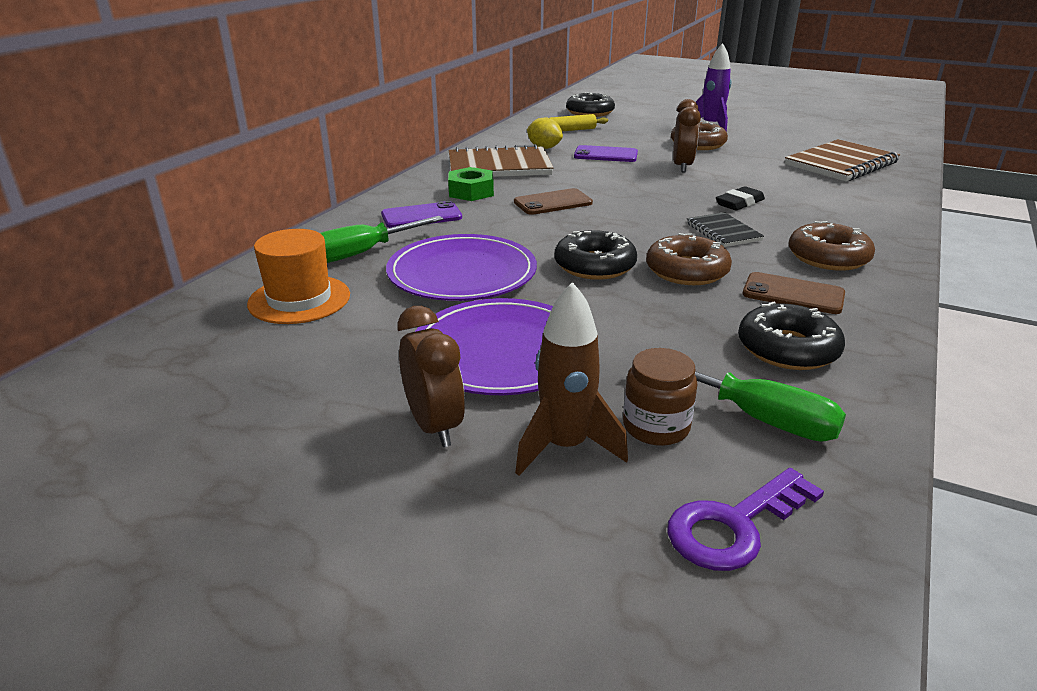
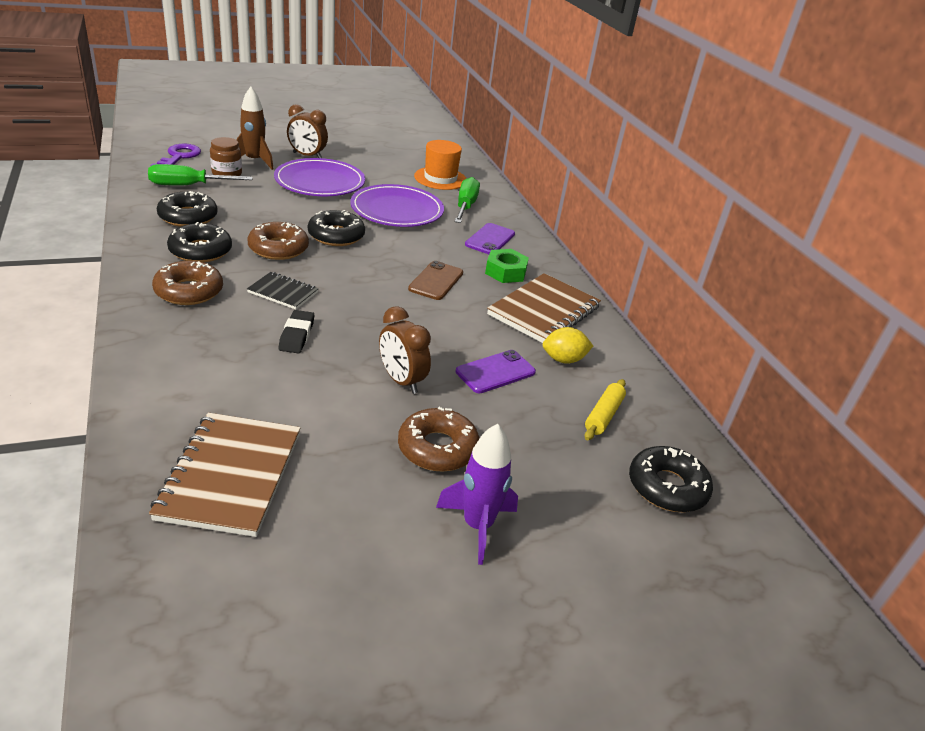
camera: 130 degrees right, 5 degrees up
(793, 294) = (200, 251): brown phone -> black donut

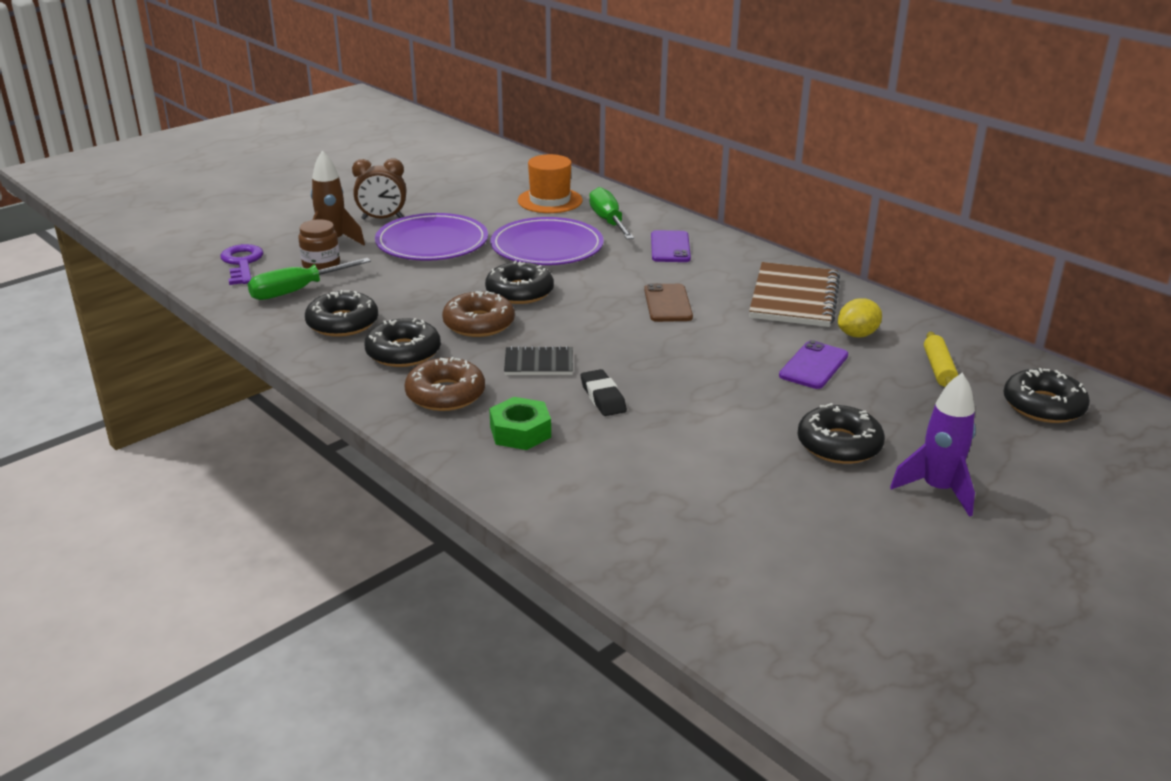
camera: 20 degrees left, 5 degrees down
(230, 475) = (697, 532): brown notebook -> none
(401, 381) = (744, 402): brown clock -> none
(437, 448) = (839, 444): brown donut -> black donut
(505, 272) = (720, 274): green nut -> green nut (520, 432)

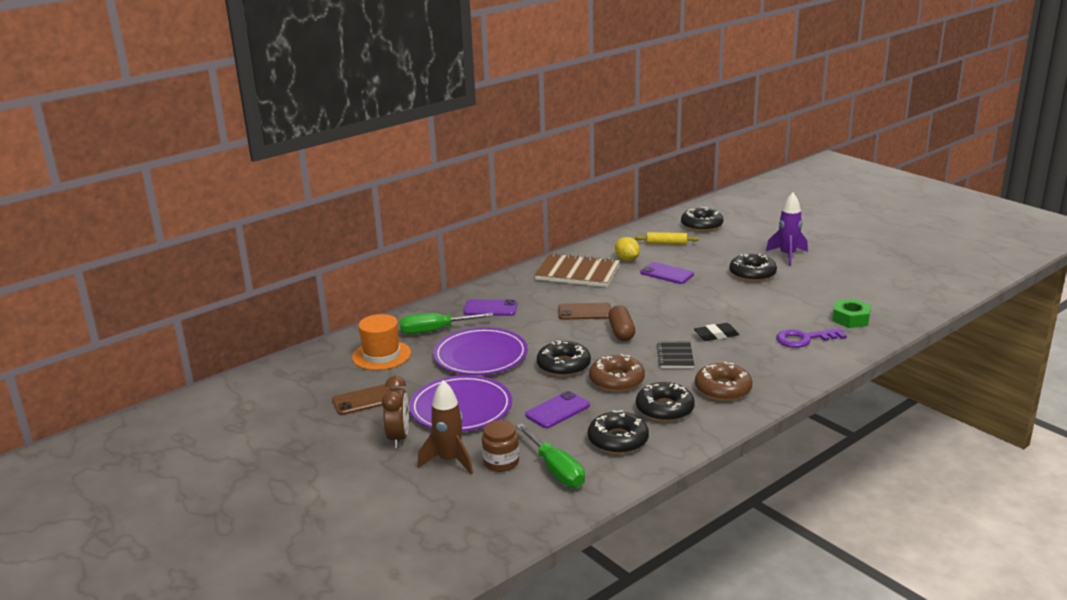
camera: 85 degrees left, 5 degrees down
(242, 263) = (491, 510): purple key -> purple key (804, 339)
(415, 290) = (557, 410): none -> purple phone
(456, 200) = (364, 400): none -> brown phone
(520, 432) = (764, 361): green nut -> green nut (851, 319)
(609, 328) = (621, 332): none -> brown capsule

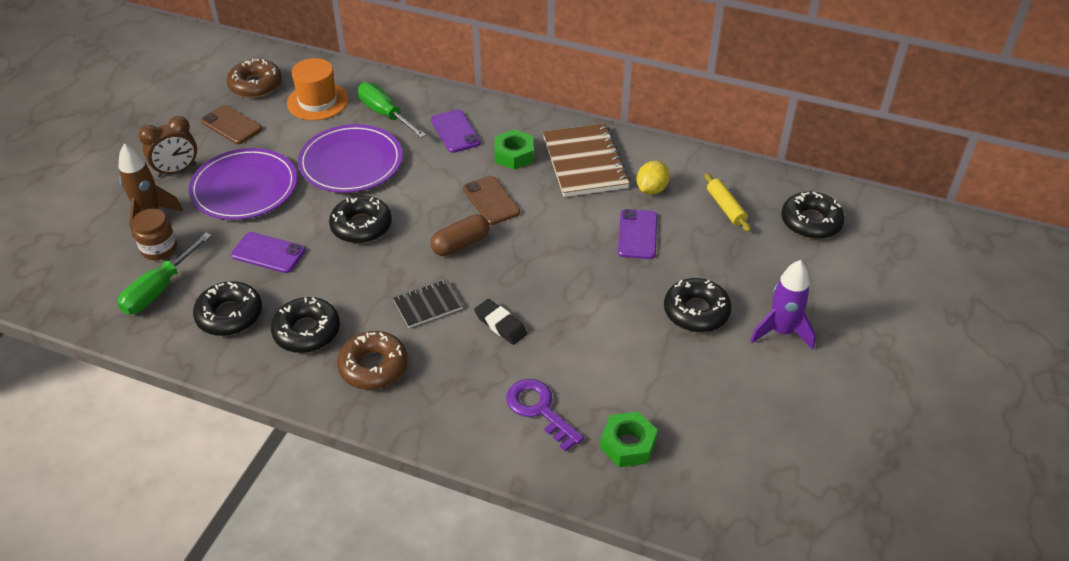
camera: 60 degrees right, 20 degrees up
(542, 294) = (514, 155): none -> green nut
(616, 380) = (350, 275): brown donut -> brown donut (255, 85)

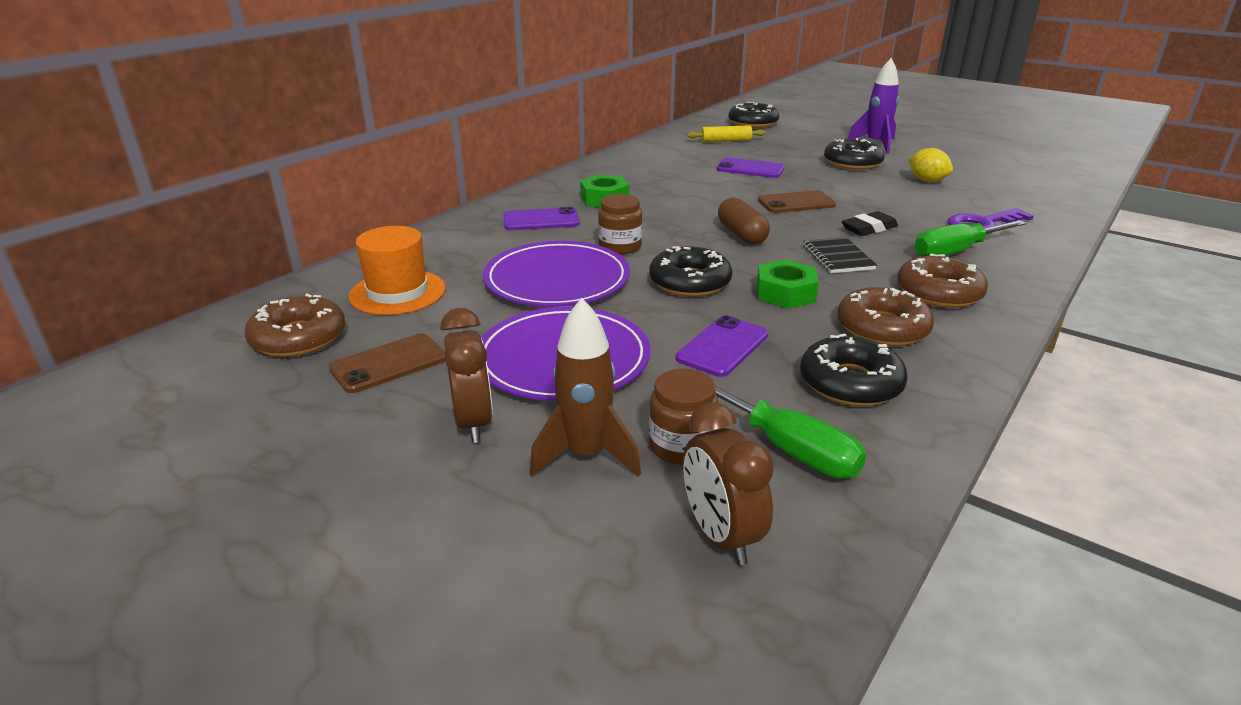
camera: 75 degrees left, 15 degrees down
(88, 271) = (721, 536): none -> brown clock
(307, 331) = (882, 328): black donut -> brown donut
(385, 114) = (472, 253): green screwdriver -> green screwdriver (956, 251)
(416, 181) = (620, 246): none -> brown jar
(491, 200) = (675, 215): brown phone -> brown phone (796, 203)
(585, 162) = (637, 175): brown notebook -> none
(628, 444) = (1013, 199): green nut -> green nut (785, 293)
(652, 189) = (690, 158): yellow lemon -> yellow lemon (927, 181)

